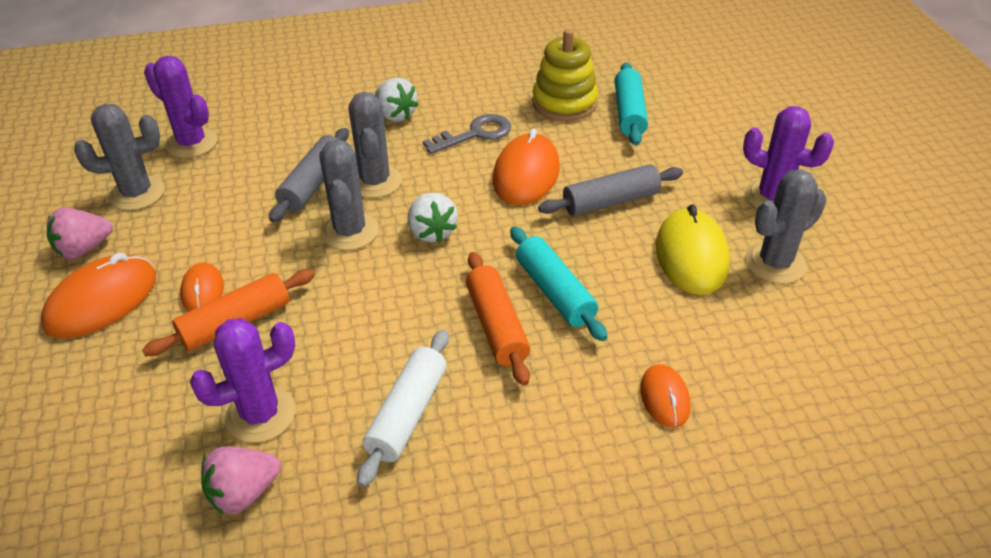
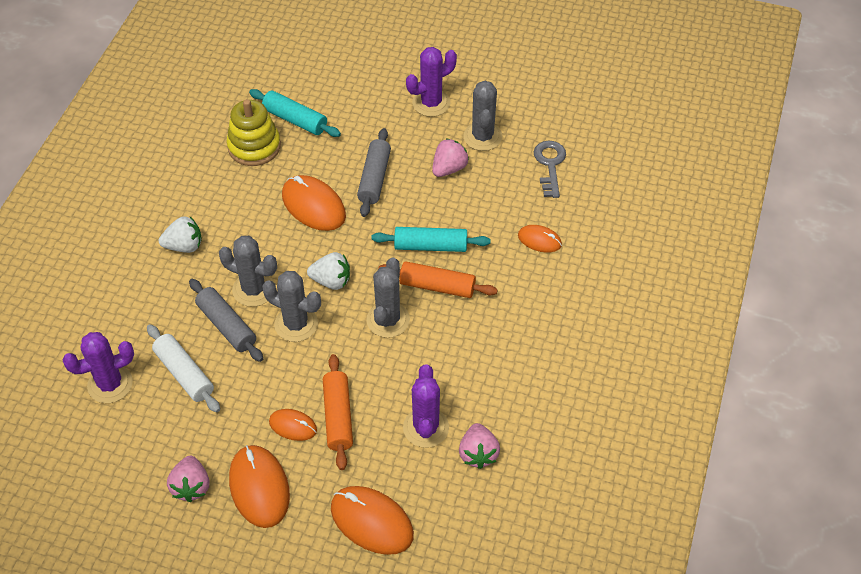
camera: 60 degrees left, 10 degrees up
(85, 425) = (371, 522): none -> orange mouse
(137, 193) = (148, 437): grey cactus -> grey cactus (388, 320)
(407, 414) = (473, 357): white rolling pin -> white rolling pin (184, 374)
(475, 134) = (247, 211): grey key -> grey key (550, 165)
(691, 255) = (449, 168): yellow mouse -> pink strawberry

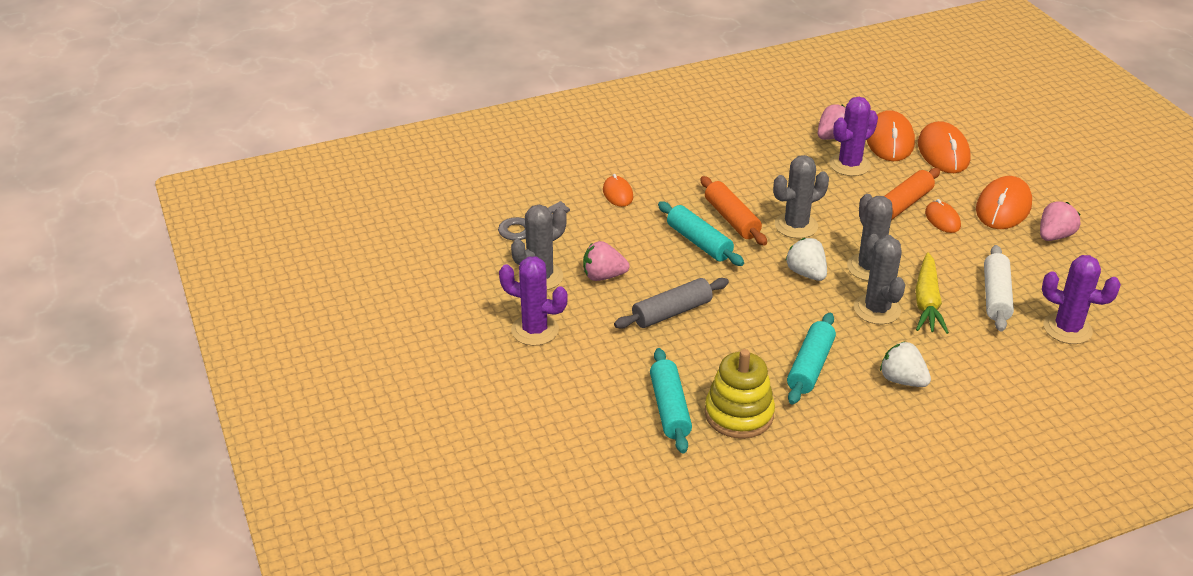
camera: 130 degrees left, 15 degrees down
(227, 325) = (927, 302): grey rolling pin -> yellow carrot
(249, 210) = (810, 366): none -> turquoise rolling pin
(313, 206) = (750, 330): orange mouse -> orange mouse (890, 140)

